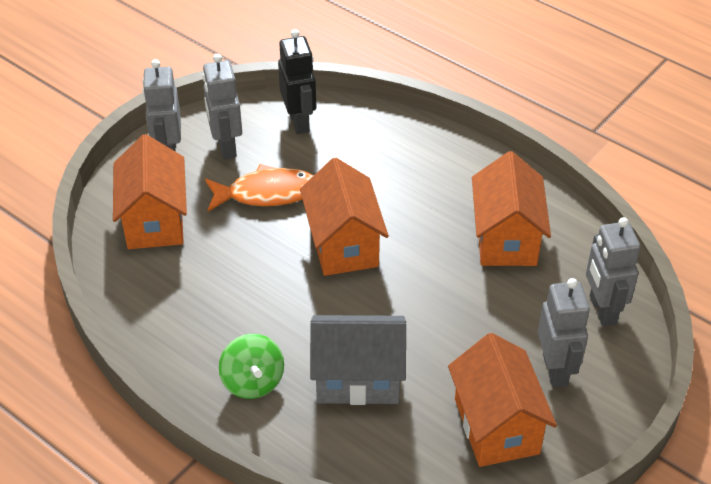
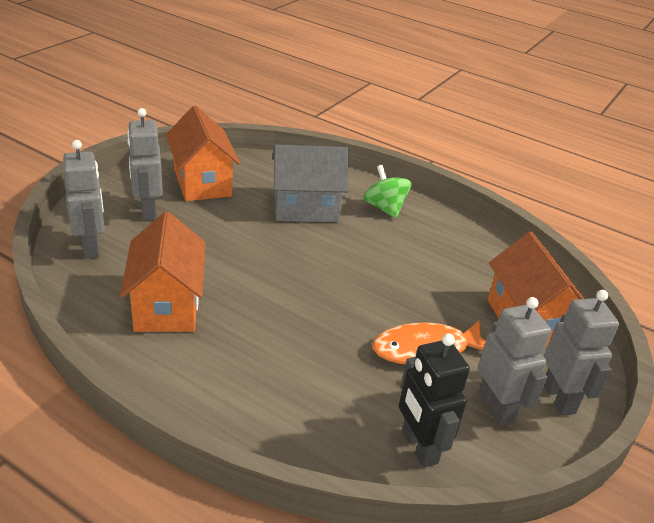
camera: 170 degrees right, 10 degrees down
(343, 244) = (333, 300): orange house -> none

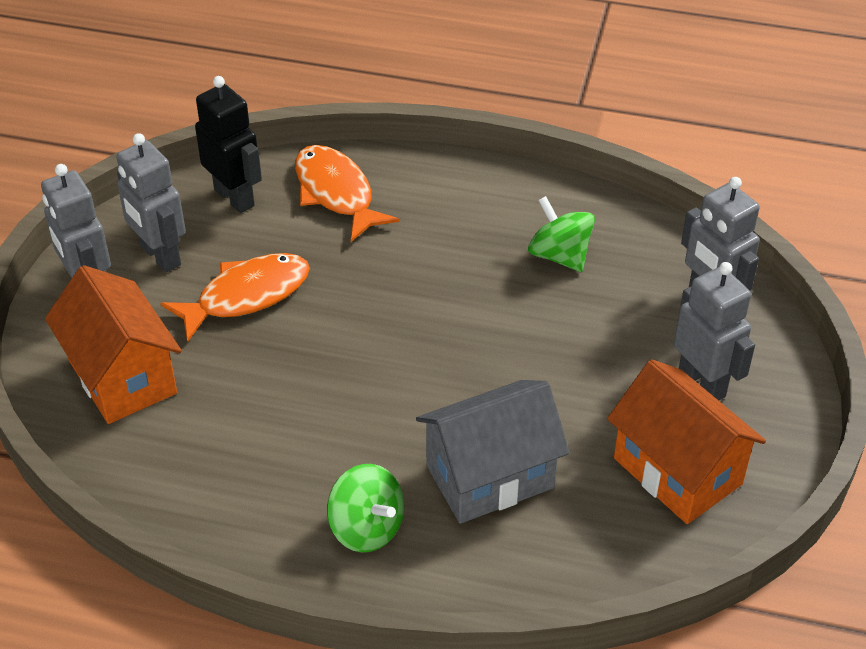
camera: 165 degrees right, 10 degrees up
(167, 306) = (559, 255): orange house -> green spinning top
(319, 420) = (336, 193): none -> orange fish

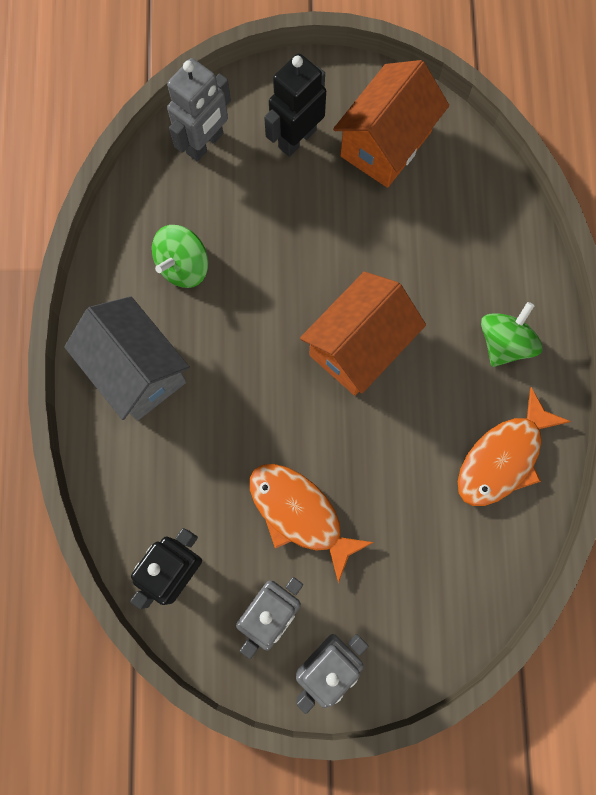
camera: 105 degrees left, 30 degrees up
(122, 376) = (420, 586): orange house -> orange house (359, 346)
(336, 193) = (149, 477): orange fish -> orange fish (503, 458)
(490, 476) = (431, 269): grey house -> grey house (137, 371)
(702, 383) = (297, 138): grey robot -> black robot

